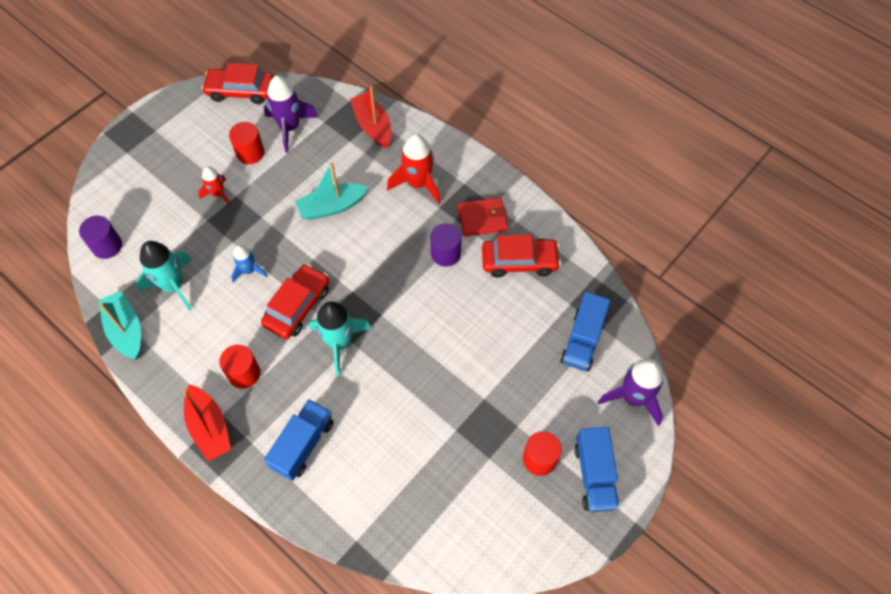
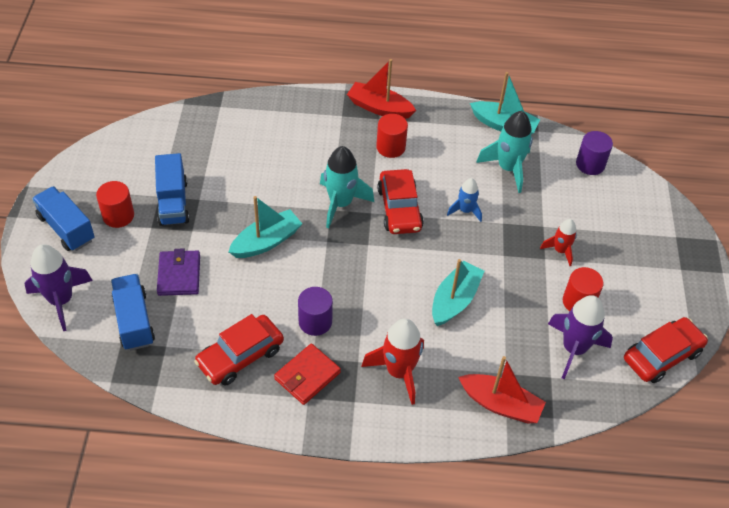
camera: 140 degrees right, 10 degrees down
(303, 445) = (305, 132): blue truck -> blue truck (173, 202)
(430, 346) = (266, 241): none -> turquoise boat
(522, 360) = (179, 275): none -> purple wallet

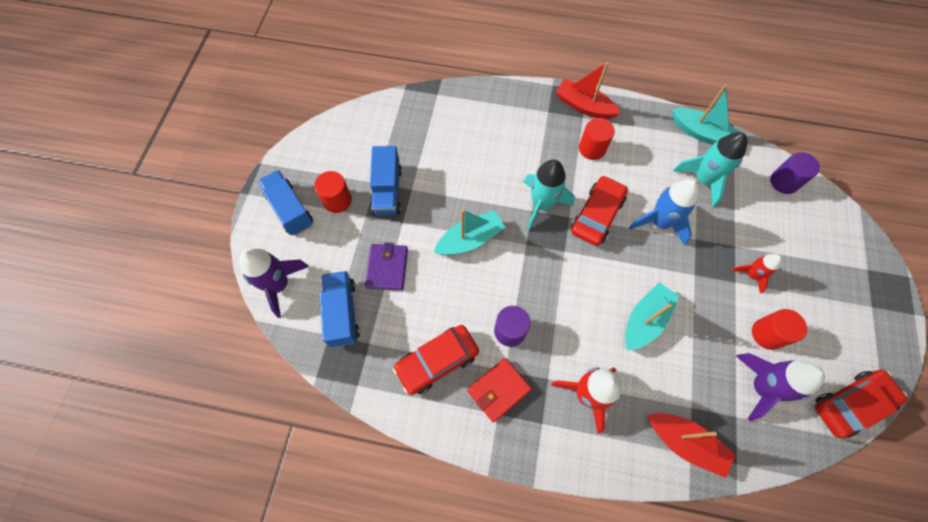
camera: 10 degrees right, 15 degrees up
(399, 209) = (597, 215): red car -> red car turned 150 degrees counterclockwise
(465, 210) = (660, 222): blue rocket -> blue rocket, size x1.70

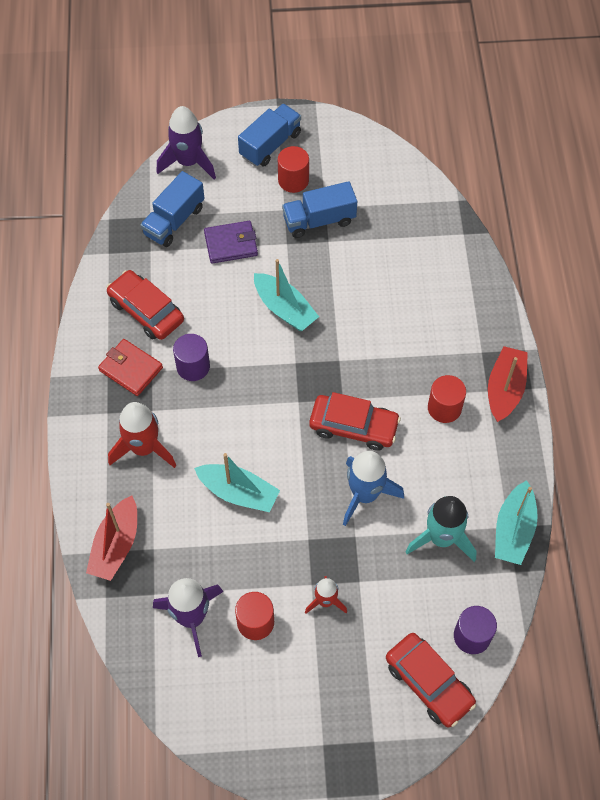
camera: 75 degrees right, 5 degrees down
(342, 313) = (174, 221): blue truck -> blue truck turned 150 degrees clockwise
(542, 205) = (349, 368): turquoise rocket -> none
(850, 404) = (194, 715): red car -> red car (429, 683)

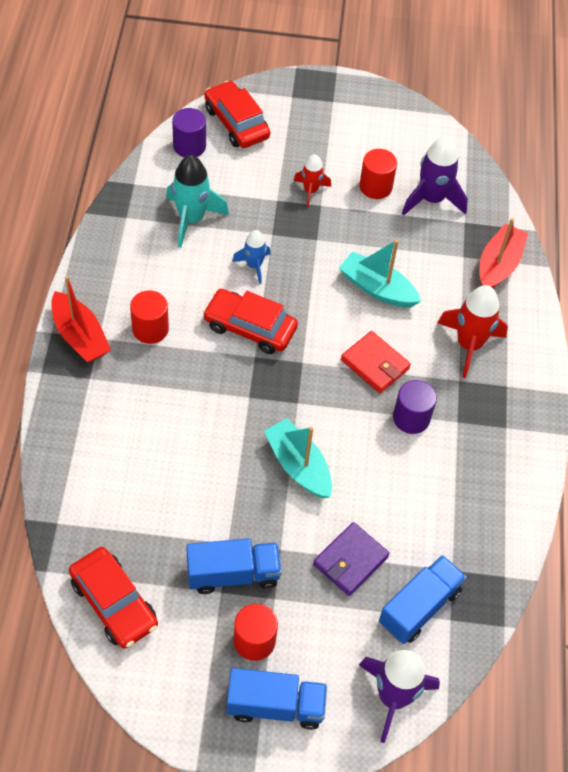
camera: 175 degrees left, 5 degrees down
(131, 369) = (480, 427): red wallet -> red wallet (375, 364)
(146, 311) = (460, 492): red car -> red car (114, 603)
(231, 244) = (350, 560): purple wallet -> purple wallet turned 45 degrees counterclockwise
(270, 145) = (275, 706): blue truck -> blue truck turned 135 degrees counterclockwise
(365, 494) = (254, 266): blue rocket -> blue rocket, size x0.59
(505, 389) = (80, 336): red boat -> red boat turned 60 degrees counterclockwise
(513, 530) = (122, 214): turquoise boat -> none

